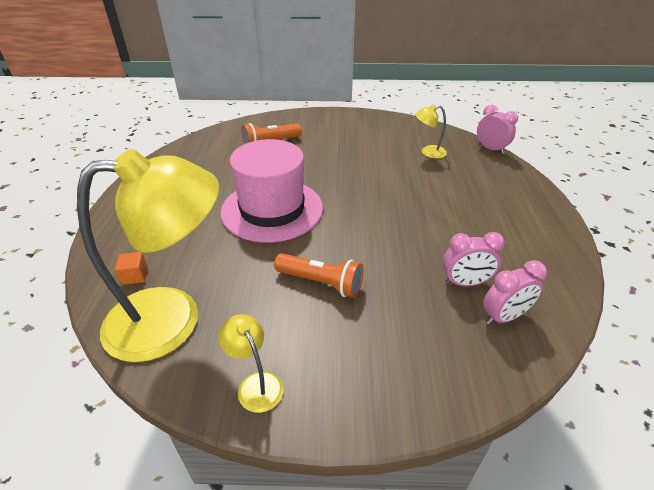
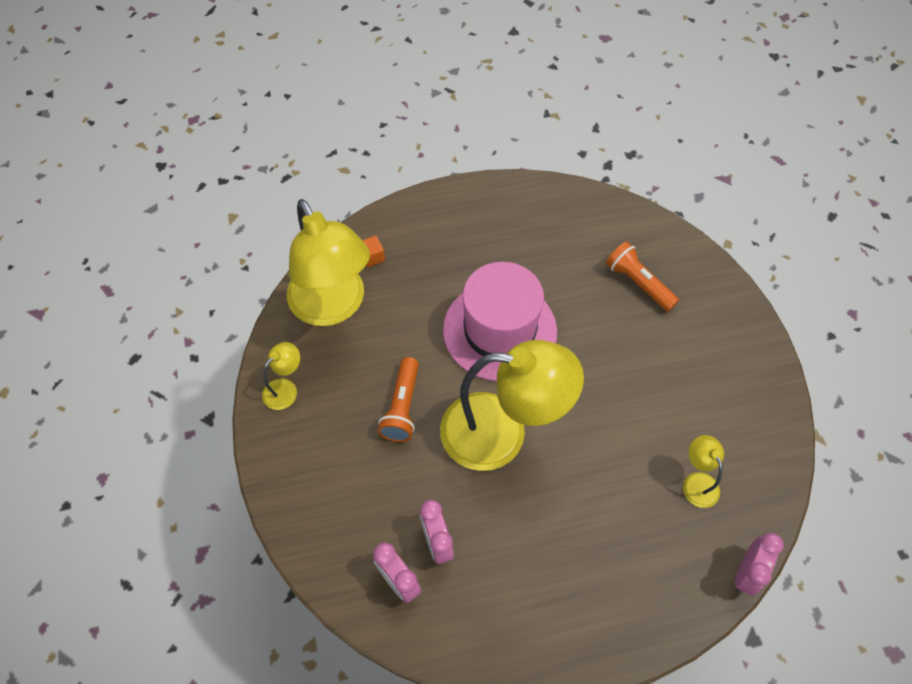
camera: 75 degrees right, 20 degrees up
(368, 226) = (501, 433): none -> yellow lamp

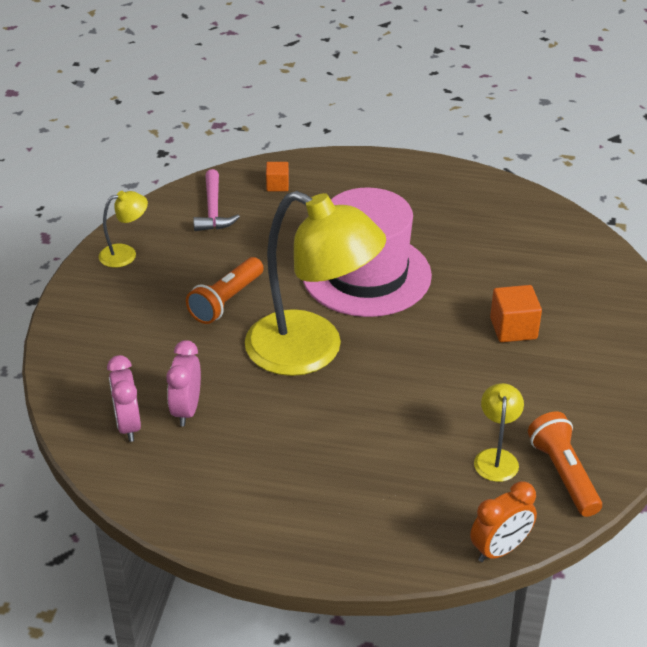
camera: 25 degrees right, 20 degrees down
(333, 307) = (213, 210): yellow lamp -> pink hammer
(638, 283) = (544, 282): orange flashlight -> orange flashlight (563, 474)
(641, 342) = (513, 328): none -> orange cube
(746, 573) = (500, 549): pink clock -> orange clock

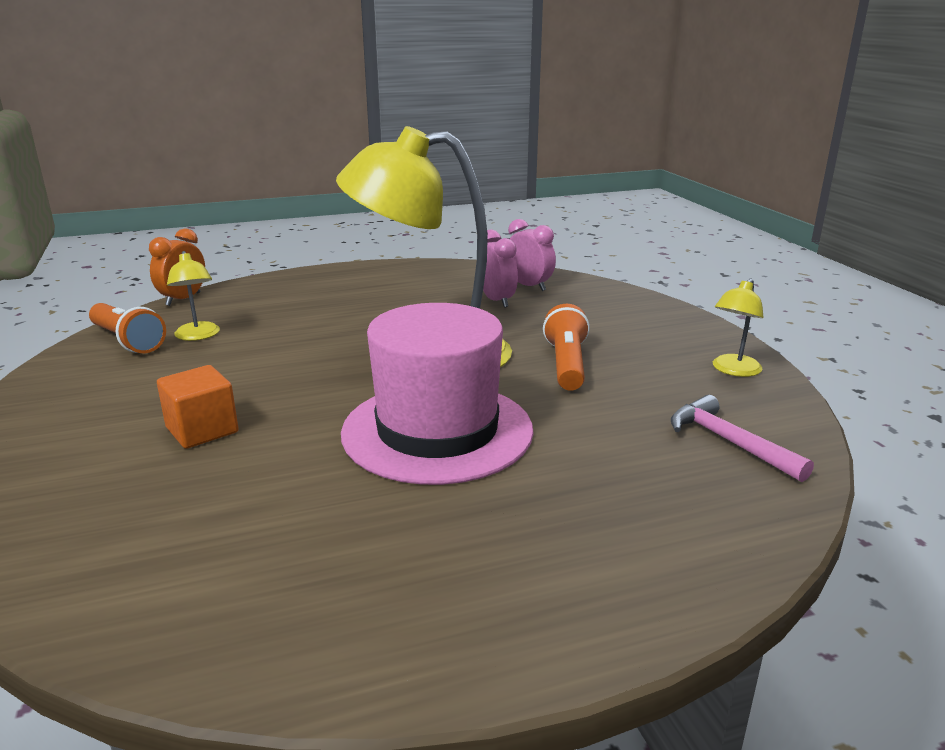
camera: 150 degrees right, 15 degrees down
(277, 185) = (705, 508): orange cube -> none

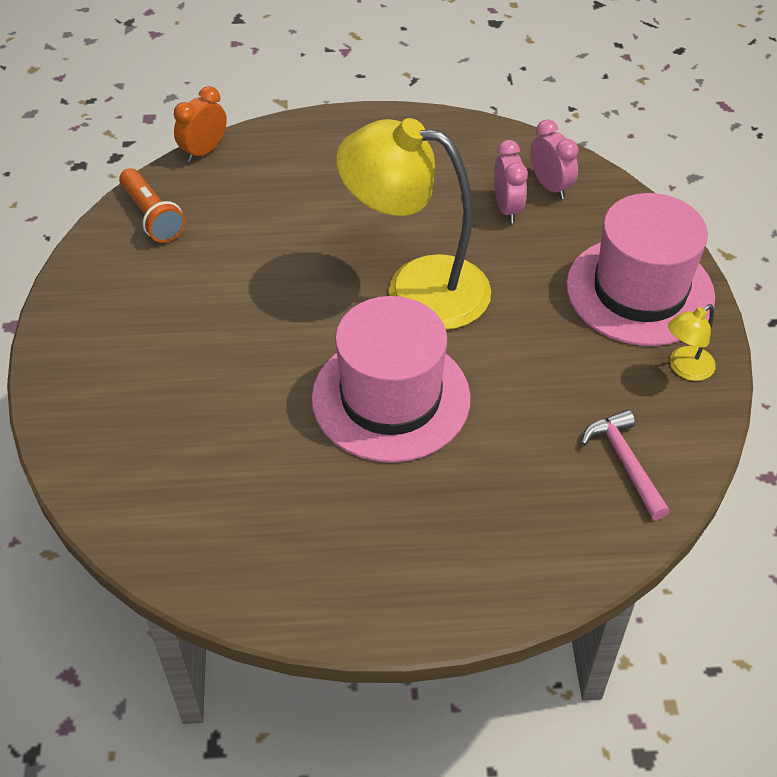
camera: 15 degrees right, 25 degrees up
(198, 336) = (213, 219): yellow lamp -> none
(202, 430) = (207, 358): orange cube -> none
(566, 364) = (534, 329): orange flashlight -> none
(651, 331) = (640, 291): none -> pink hat

